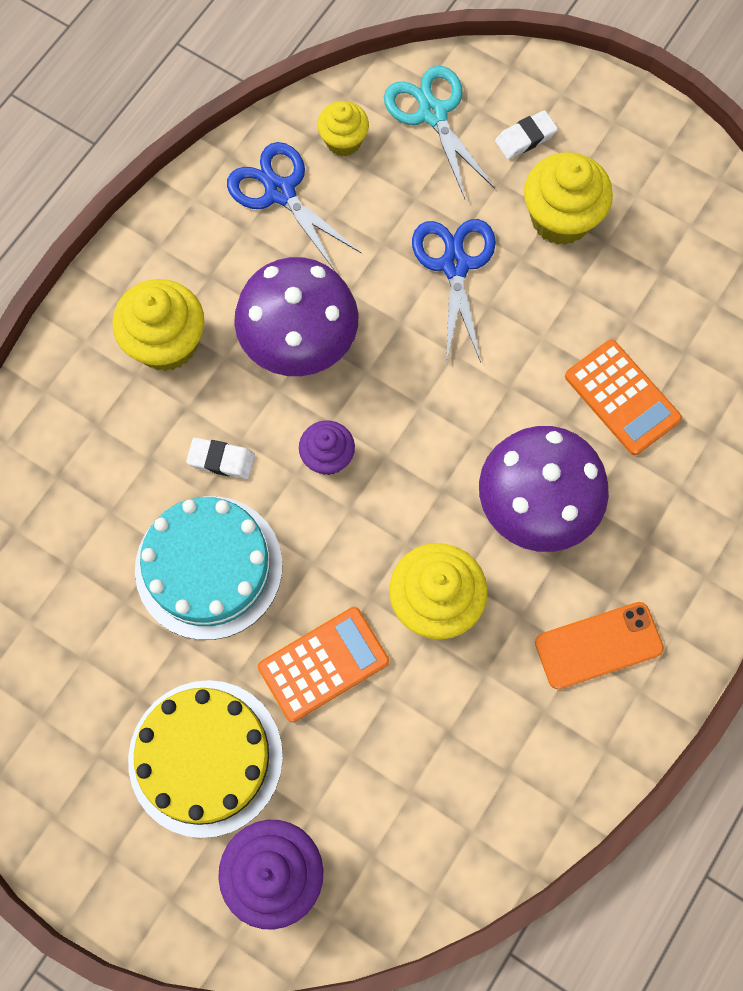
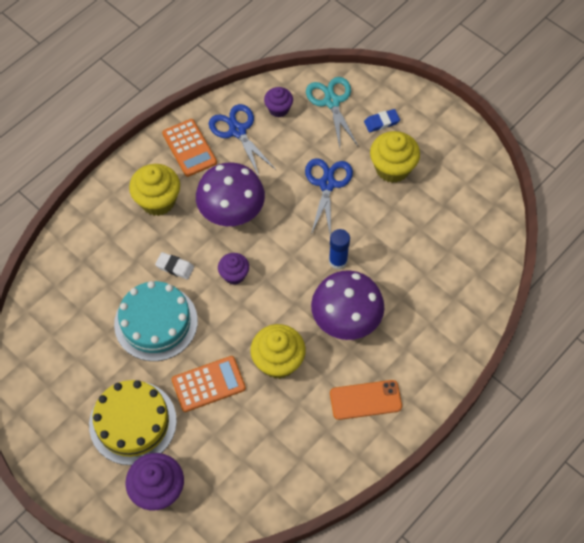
camera: 10 degrees right, 10 degrees down
(343, 141) = (278, 109): yellow cupcake -> purple cupcake
(501, 402) = (338, 261): none -> blue glue stick
(525, 138) = (381, 122): white eraser -> blue eraser
(622, 398) = (407, 269): orange calculator -> orange calculator (189, 148)

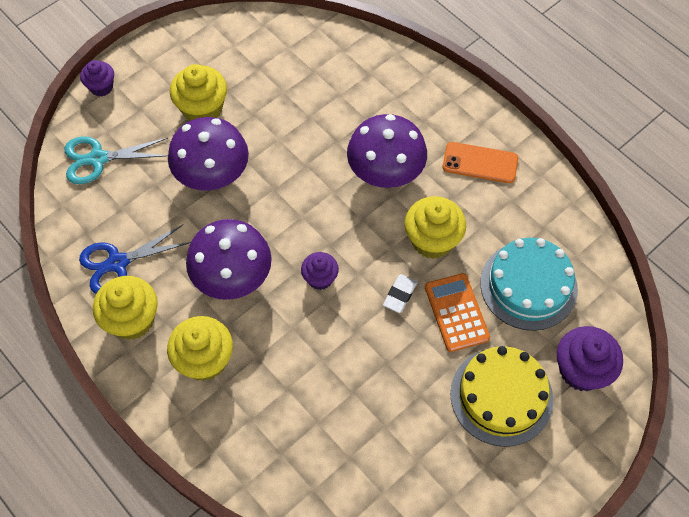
camera: 85 degrees left, 0 degrees up
(156, 322) = (374, 367): turquoise cake -> turquoise cake (528, 285)
(175, 267) = (302, 343): white eraser -> white eraser (400, 295)
(189, 148) = (132, 320): orange calculator -> yellow cupcake
(278, 109) = (95, 215): purple cupcake -> purple cupcake (101, 87)
(327, 184) = (212, 174): blue scissors -> purple mushroom
(338, 261) = (314, 172): blue glue stick -> none
(365, 400) = (480, 163): orange phone -> orange phone turned 75 degrees counterclockwise
(381, 122) = (138, 112): blue eraser -> none

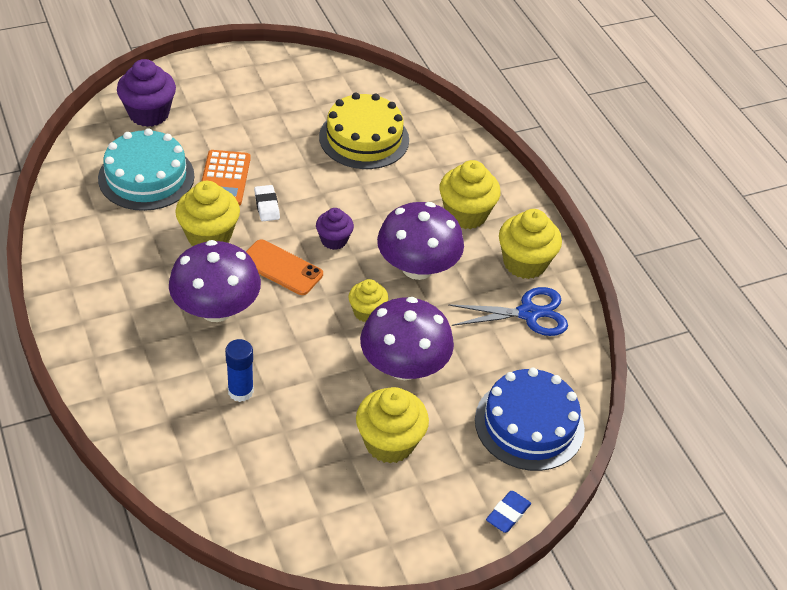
camera: 165 degrees left, 15 degrees down
(98, 159) = (529, 424): turquoise scissors -> blue cake
(101, 87) = (508, 514): purple cupcake -> blue eraser
(260, 213) = (367, 312): none -> yellow cupcake
(329, 110) = (240, 391): none -> blue glue stick
(400, 295) = (267, 206): white eraser -> white eraser turned 60 degrees counterclockwise
(480, 163) = (113, 285): orange phone -> orange phone (281, 268)
(501, 396) = (226, 119): yellow cake -> yellow cake (364, 138)

